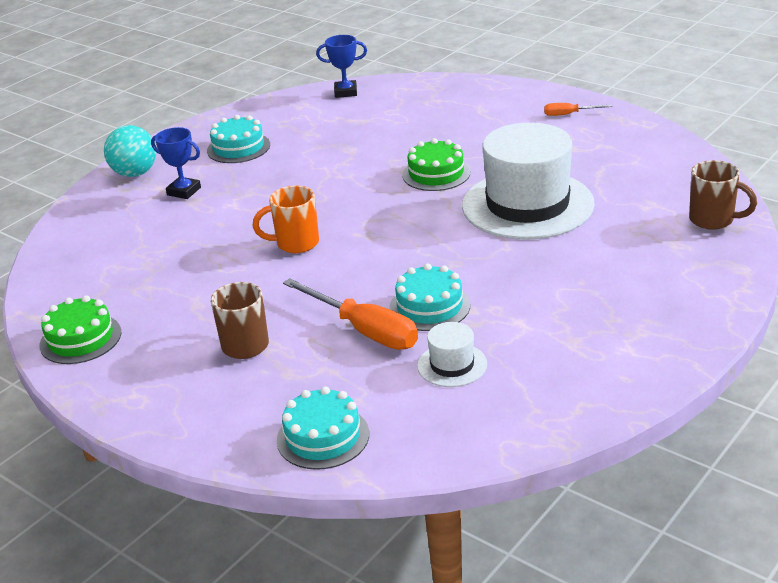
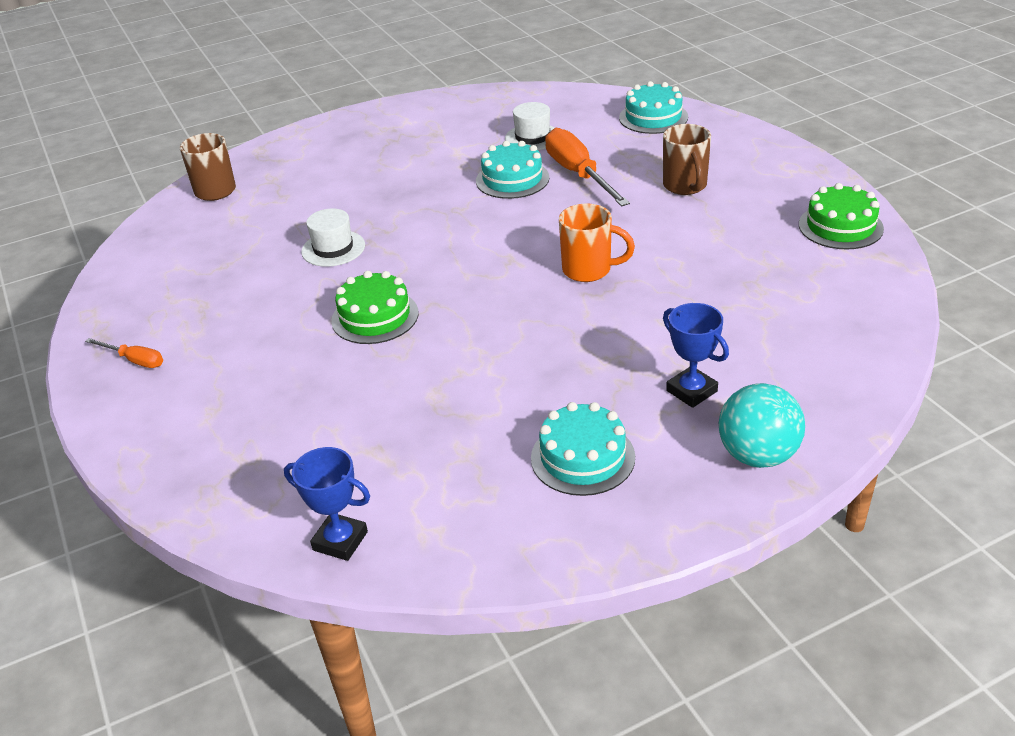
camera: 155 degrees left, 5 degrees up
(527, 205) = (333, 248): white hat -> white hat, size x0.44

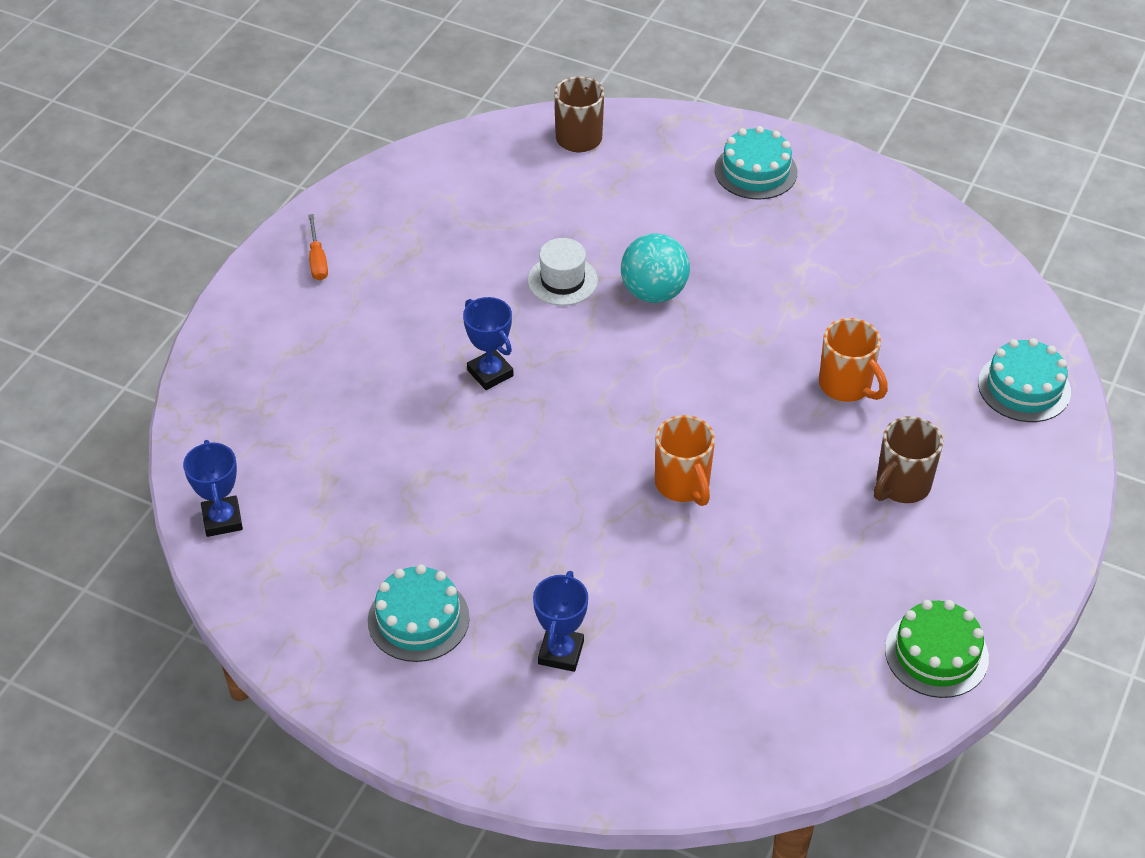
camera: 50 degrees right, 10 degrees up
(375, 317) = (490, 373): green cake -> blue trophy
(512, 179) = (790, 339): turquoise cake -> turquoise cake (755, 171)
(532, 137) = (885, 309): white hat -> none
(578, 174) = (847, 386): orange screwdriver -> orange mug
(757, 455) = (509, 740): turquoise ball -> turquoise ball (654, 292)

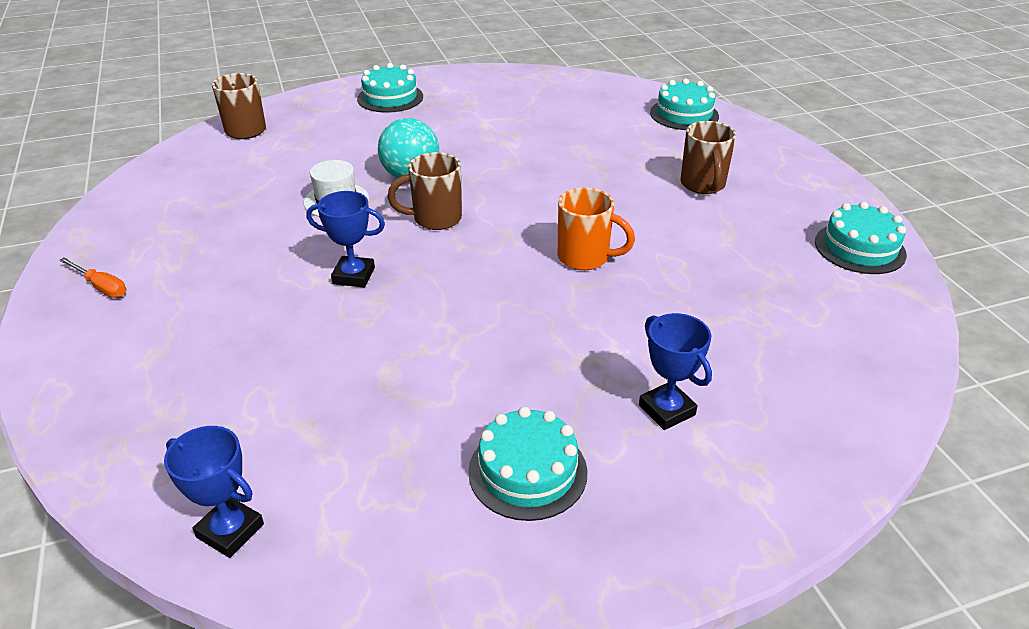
camera: 45 degrees left, 10 degrees down
(616, 357) = (435, 219): none -> brown mug
(847, 386) = (598, 159): orange mug -> none
(936, 654) = (859, 248): green cake -> turquoise cake

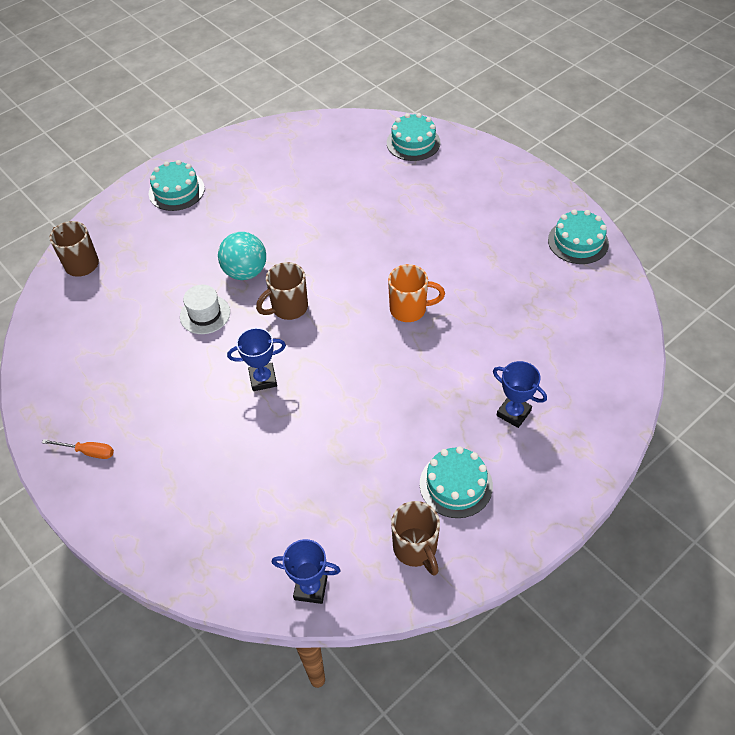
camera: 20 degrees left, 15 degrees up
(703, 185) = (457, 214): brown mug -> brown mug (416, 549)

